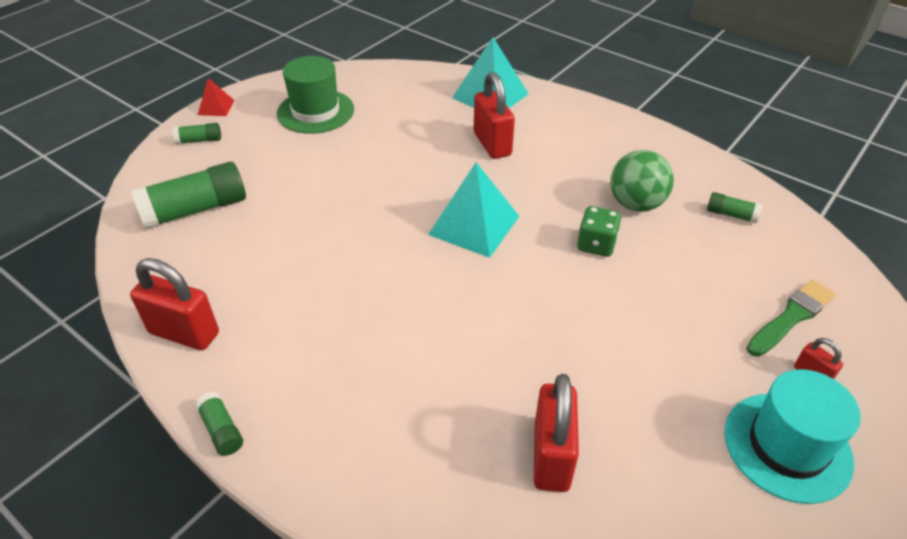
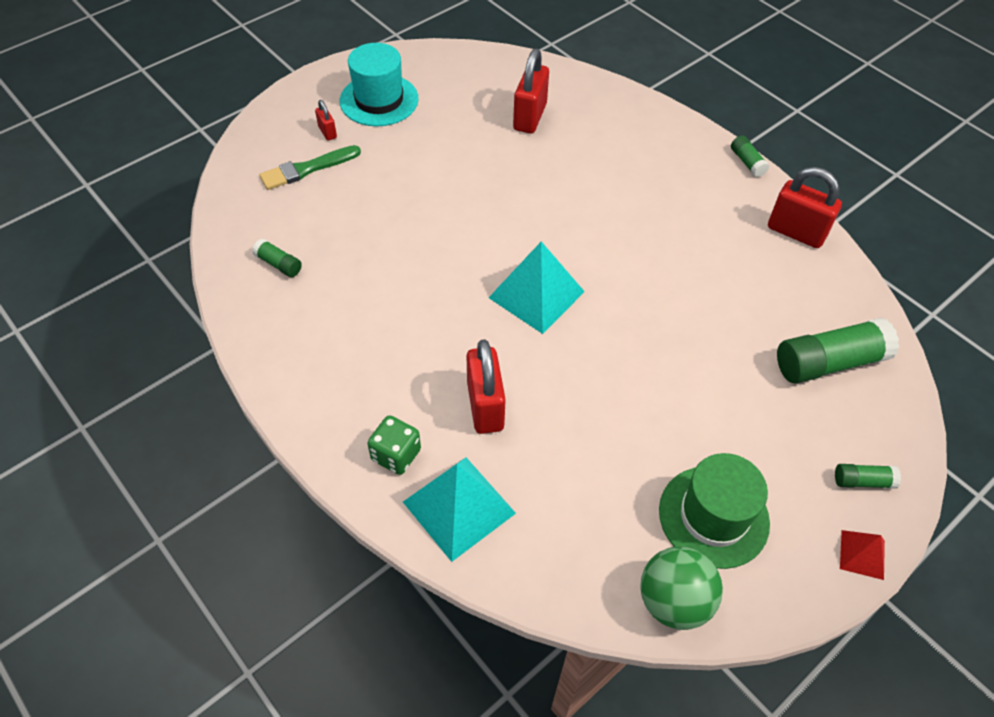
camera: 170 degrees left, 10 degrees up
(596, 245) = (427, 254): green dice -> green dice (396, 455)
(636, 204) = (364, 292): green ball -> green ball (673, 601)

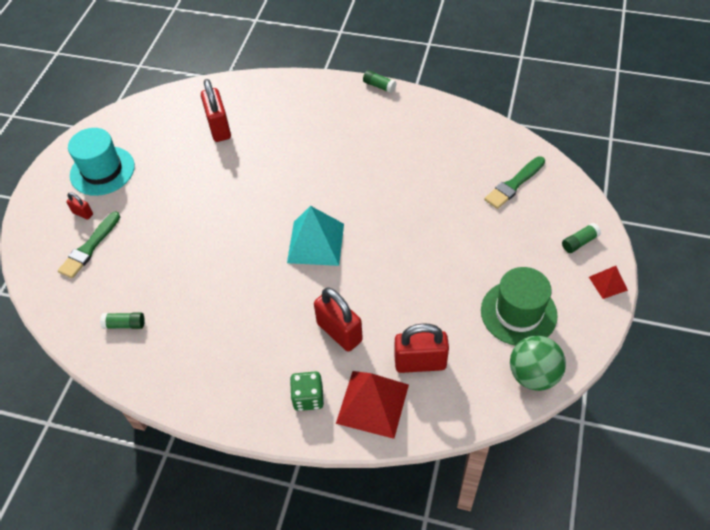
camera: 30 degrees left, 0 degrees up
(459, 507) = (372, 403): turquoise pyramid -> red pyramid
(796, 232) = (439, 115): red padlock -> red padlock (420, 362)
(829, 362) = (514, 184): green glue stick -> green brush

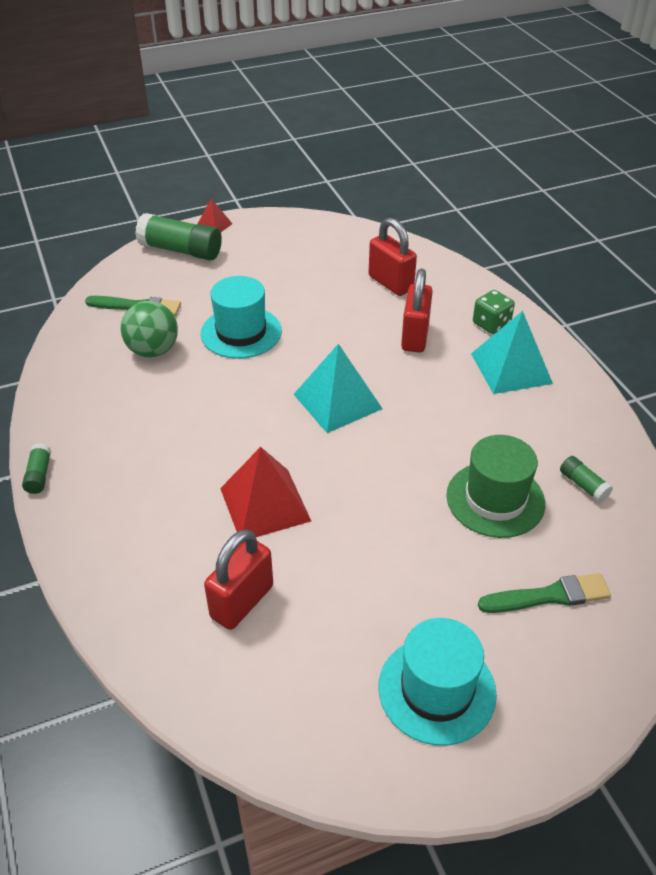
camera: 130 degrees left, 10 degrees down
(83, 213) = (518, 649): red padlock -> none
(251, 370) = (511, 368): none -> turquoise pyramid
(372, 403) = (453, 291): red pyramid -> red pyramid (265, 504)
(434, 228) = (241, 332): none -> turquoise hat
(518, 313) = (288, 255): green hat -> green hat (495, 499)
(533, 375) = (338, 231): green ball -> green ball (153, 350)
(579, 242) = (181, 250): green glue stick -> green glue stick, size x2.07

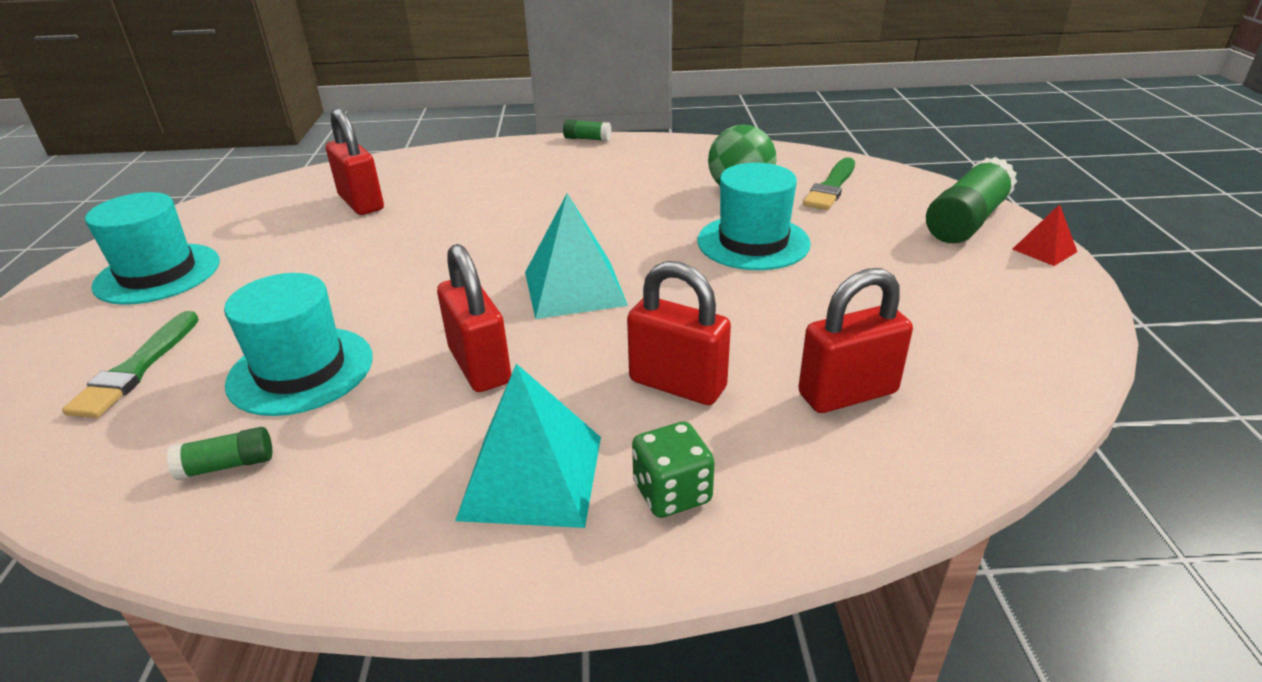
camera: 110 degrees right, 10 degrees down
(265, 504) = (456, 224): red pyramid -> none
(443, 416) = (480, 366): none -> red padlock
(495, 499) = (301, 370): green hat -> turquoise hat

